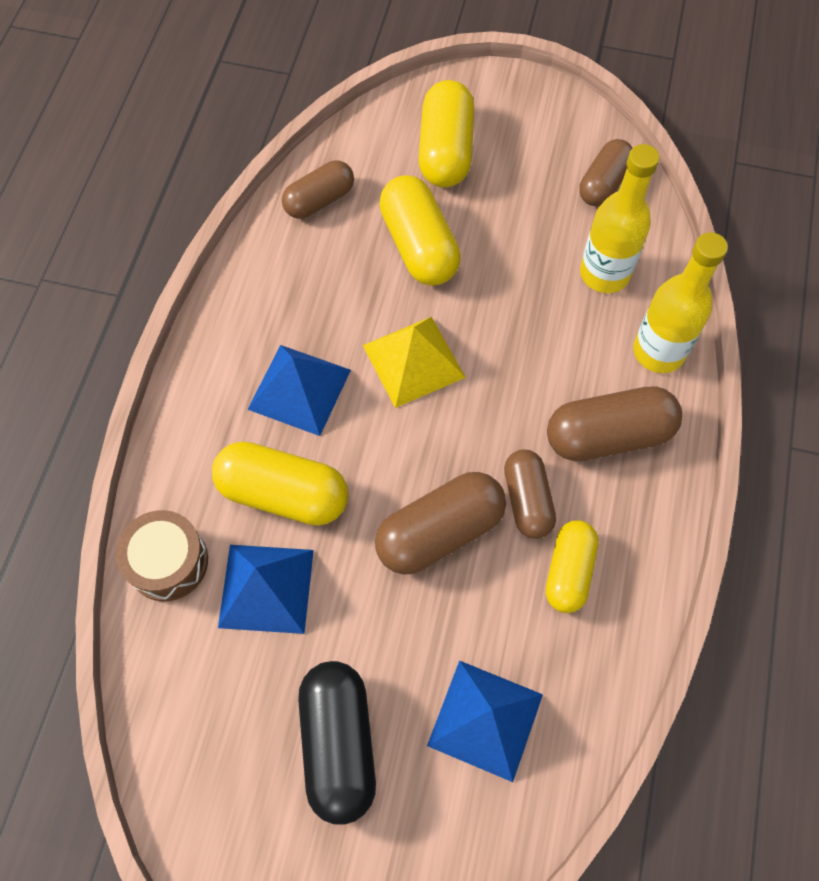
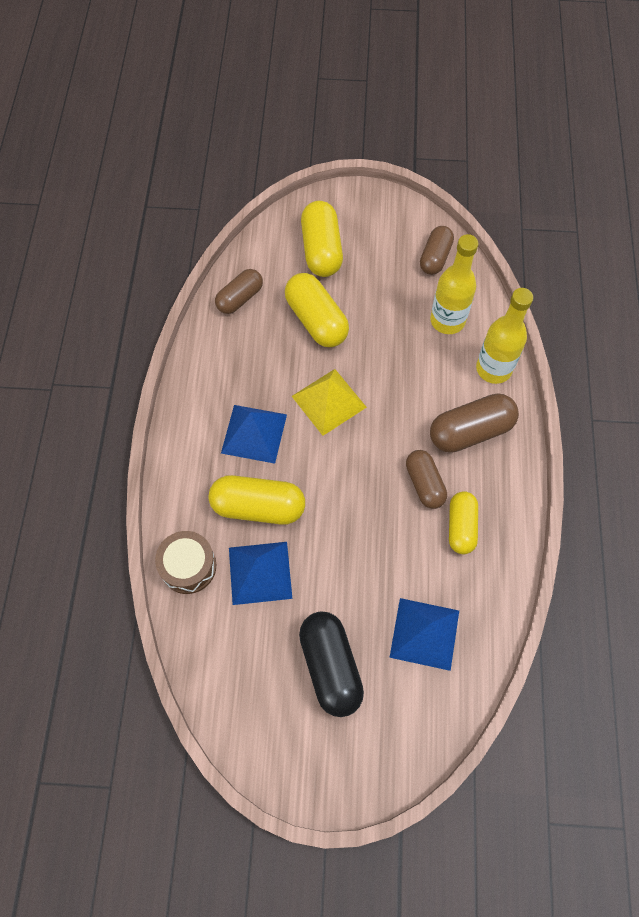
camera: 10 degrees left, 0 degrees up
(440, 532) = (370, 515): brown capsule -> none

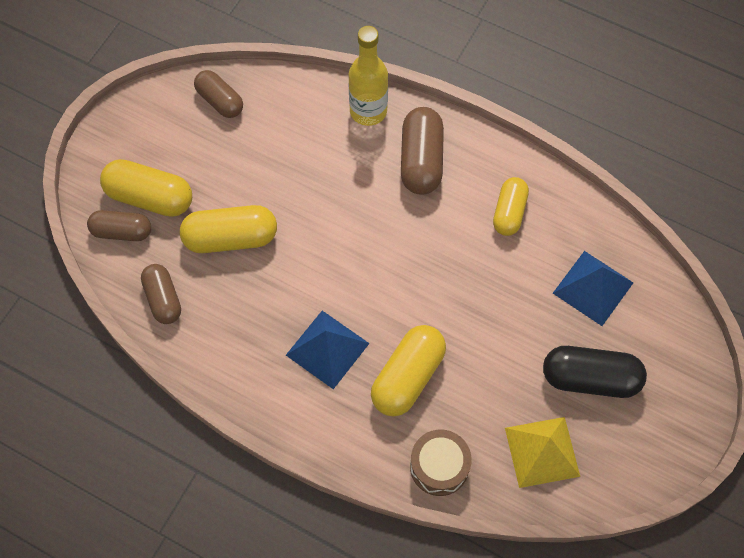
camera: 65 degrees left, 0 degrees up
(260, 573) = (475, 403): blue pyramid -> none
(329, 401) = (328, 266): yellow pyramid -> yellow pyramid (542, 452)
(424, 484) = (454, 222): brown capsule -> brown capsule (122, 231)
(447, 320) = (296, 124): yellow bottle -> none
(461, 527) = (509, 212): yellow capsule -> yellow capsule turned 75 degrees clockwise

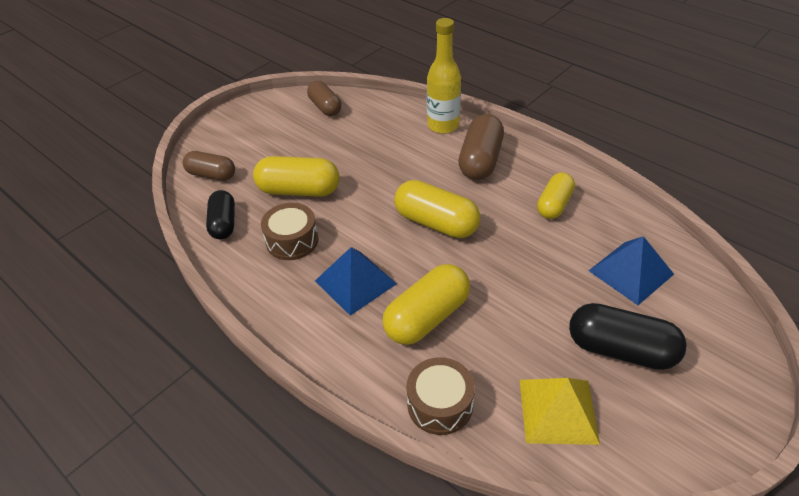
camera: 15 degrees right, 20 degrees down
(150, 197) = (244, 156): yellow capsule -> yellow capsule (436, 223)
(163, 299) = (223, 223): brown capsule -> black capsule
(246, 309) = (292, 240): none -> brown drum

